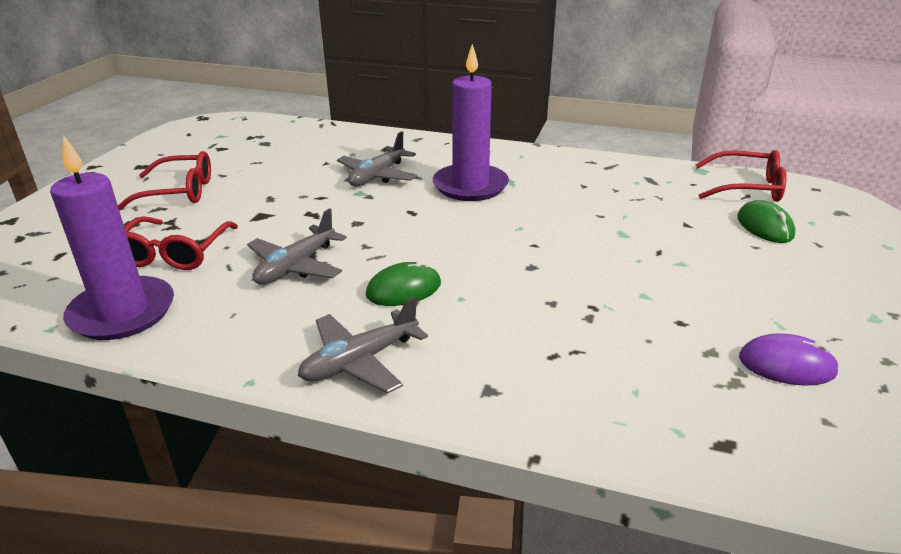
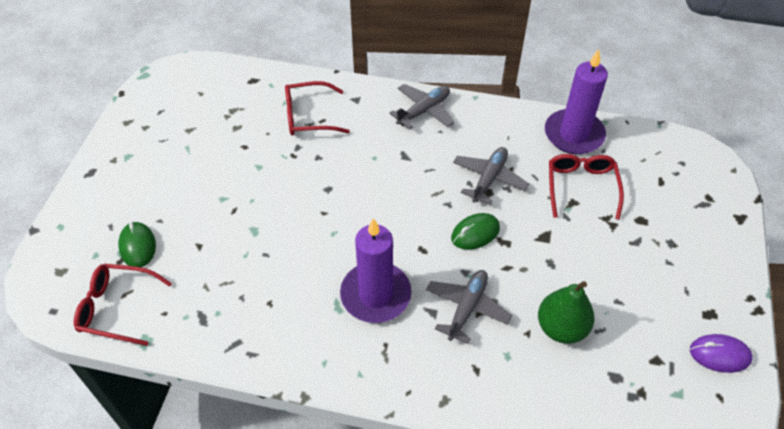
camera: 175 degrees right, 20 degrees up
(178, 192) = (637, 267): red glasses -> red glasses (309, 116)
(291, 164) = (561, 328): none -> green pear
(404, 289) = (411, 162): green mouse -> green mouse (475, 233)
(786, 365) = (200, 121): purple mouse -> purple mouse (719, 354)

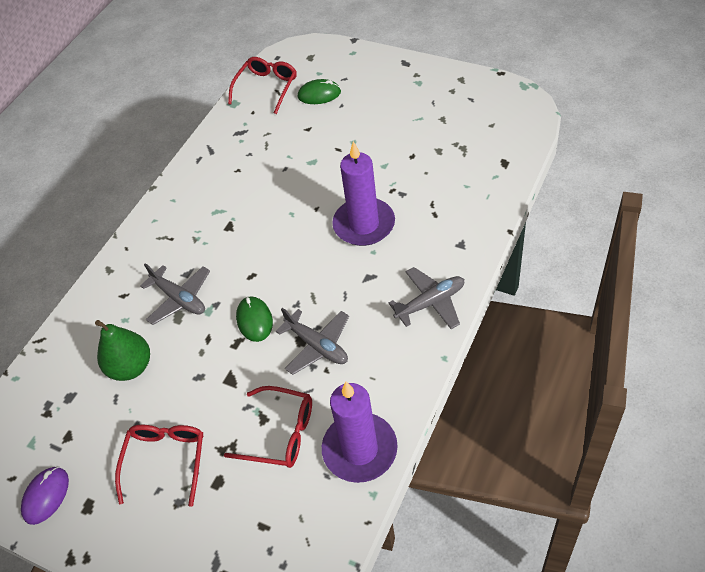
camera: 110 degrees right, 0 degrees up
(309, 116) = (442, 204): red glasses -> red glasses (165, 461)
(375, 295) = (218, 237): purple candle -> purple candle (364, 224)
(424, 111) = (430, 303): grey plane -> grey plane turned 90 degrees counterclockwise

